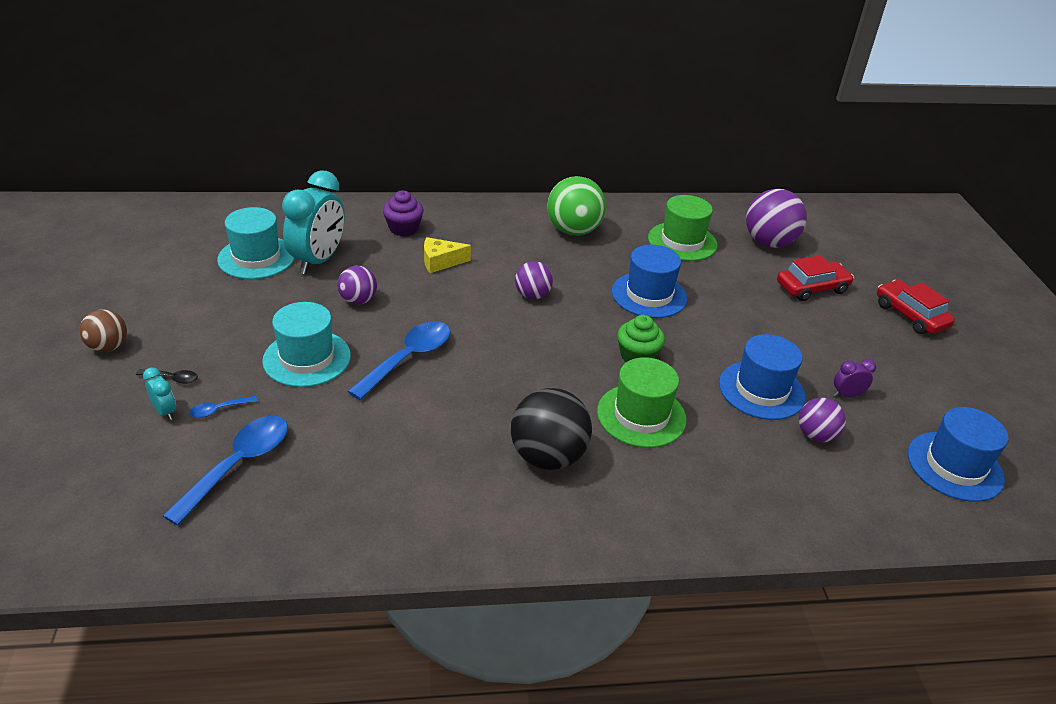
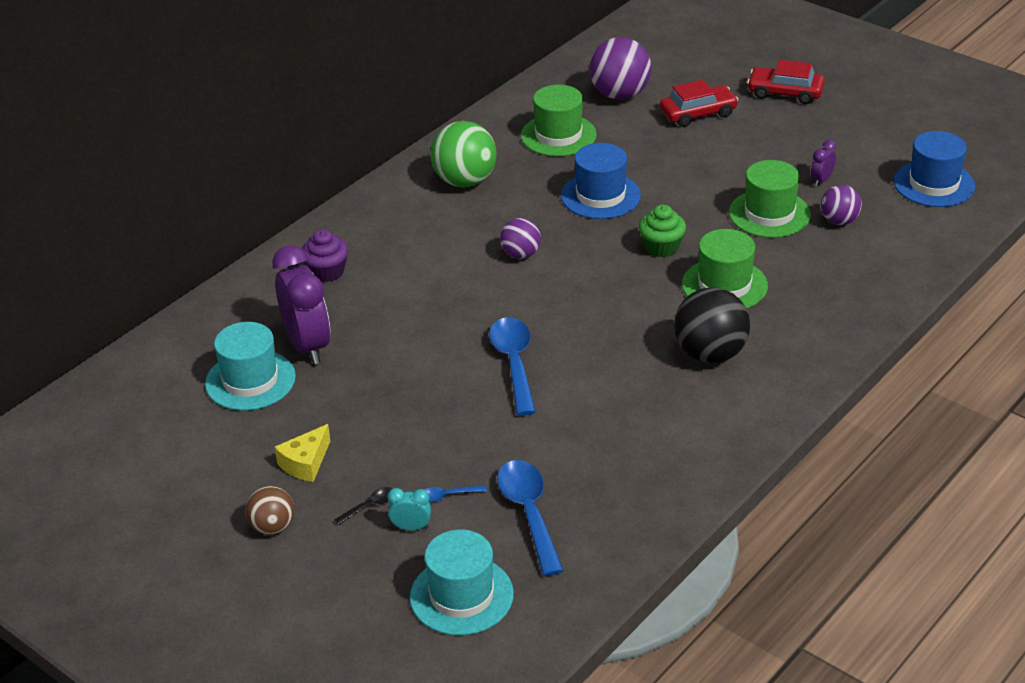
camera: 40 degrees left, 0 degrees up
(219, 410) = (447, 496): blue spoon -> blue spoon turned 60 degrees clockwise
(307, 358) = (442, 418): turquoise hat -> turquoise hat (461, 595)
(318, 261) = (307, 346): turquoise clock -> purple clock
(358, 300) = (399, 351): purple ball -> none
(440, 262) = (407, 277): yellow cheese -> yellow cheese (305, 463)
(761, 390) = (769, 214): blue hat -> green hat
(812, 288) = (698, 113): red car -> red car turned 45 degrees clockwise

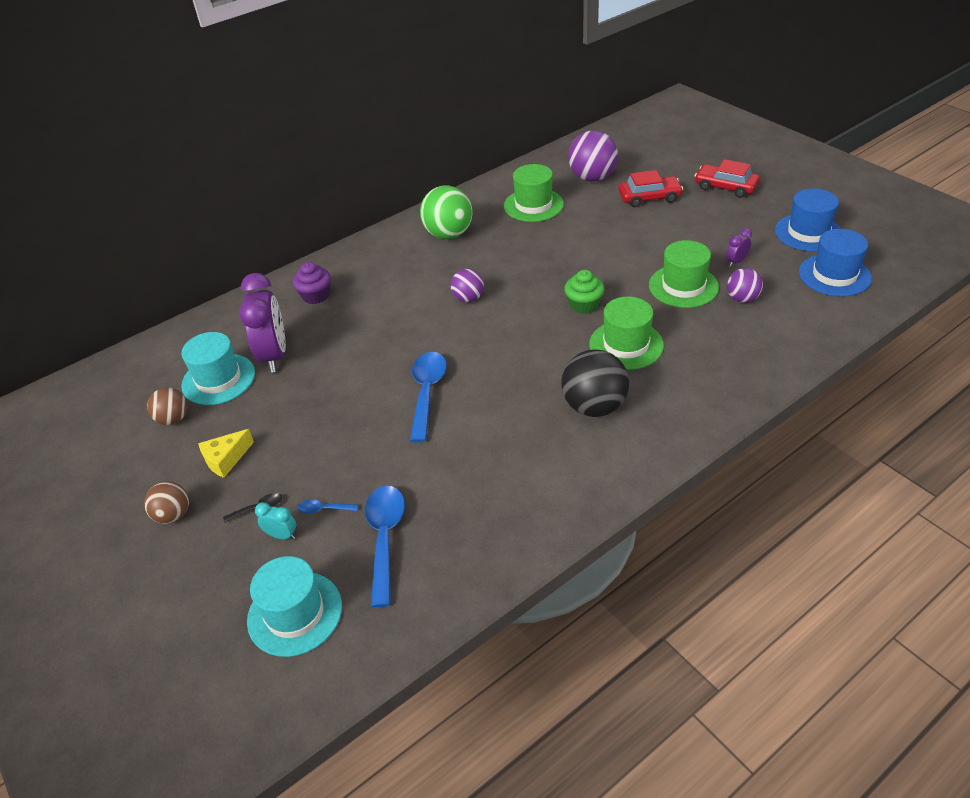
camera: 15 degrees right, 5 degrees up
(216, 430) = (173, 419): none -> brown ball
(600, 196) = (549, 257): blue hat -> blue hat (808, 233)

